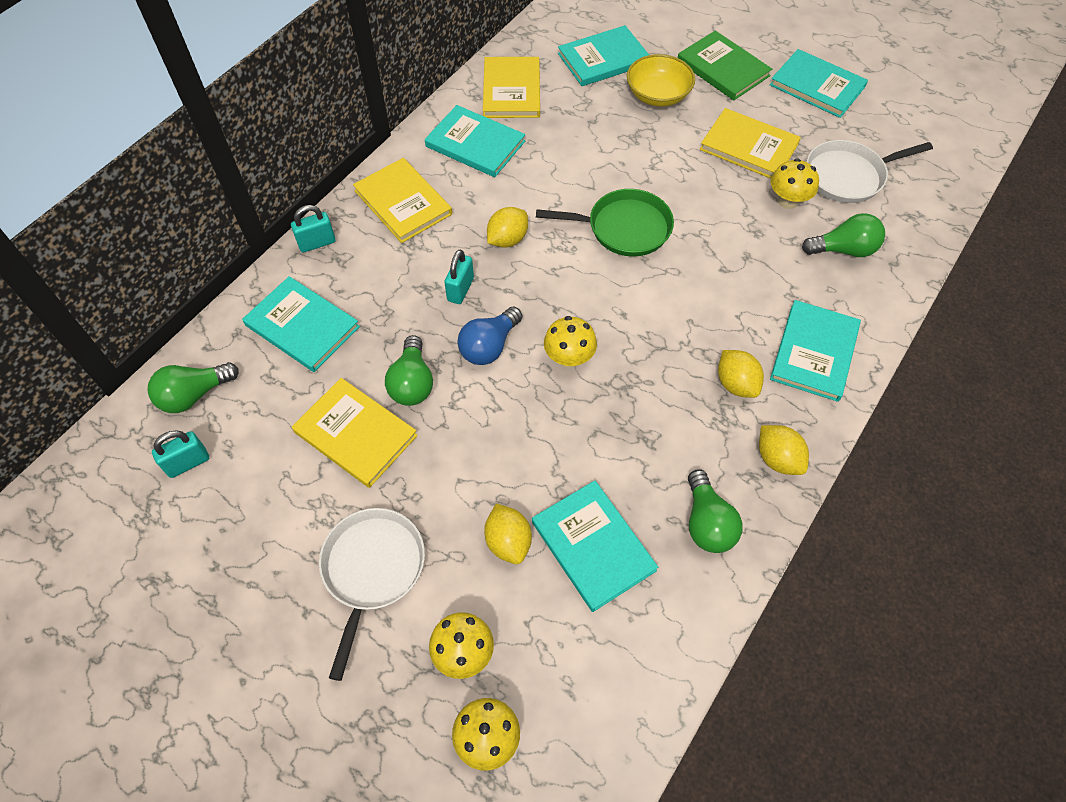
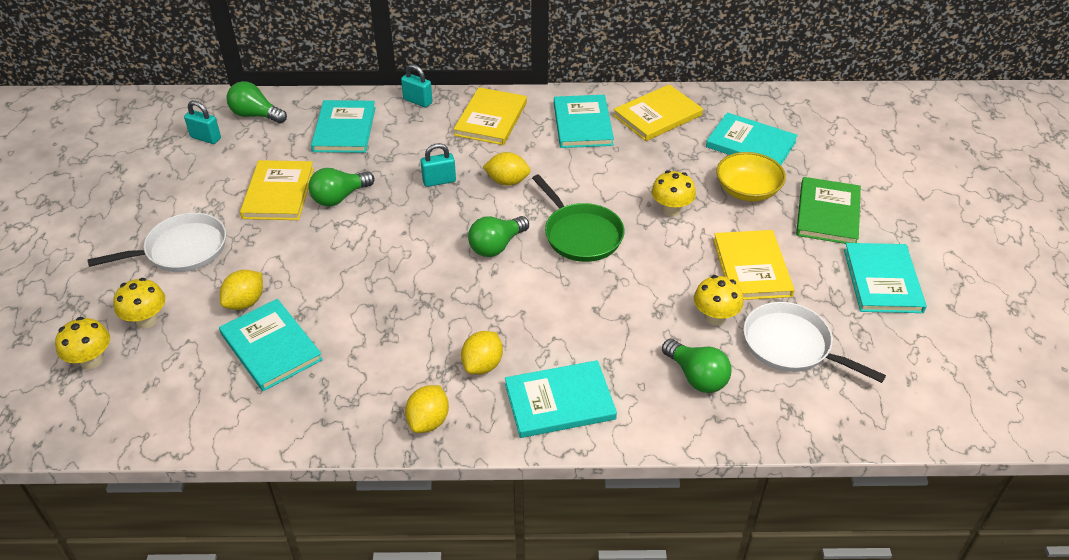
camera: 55 degrees right, 15 degrees down
(489, 346) = (401, 218): blue light bulb -> none
(569, 358) = (426, 261): yellow mushroom -> yellow mushroom (671, 210)
(593, 546) = (271, 347): turquoise book -> turquoise book turned 60 degrees counterclockwise
(707, 523) = (335, 402): green light bulb -> green light bulb (496, 246)

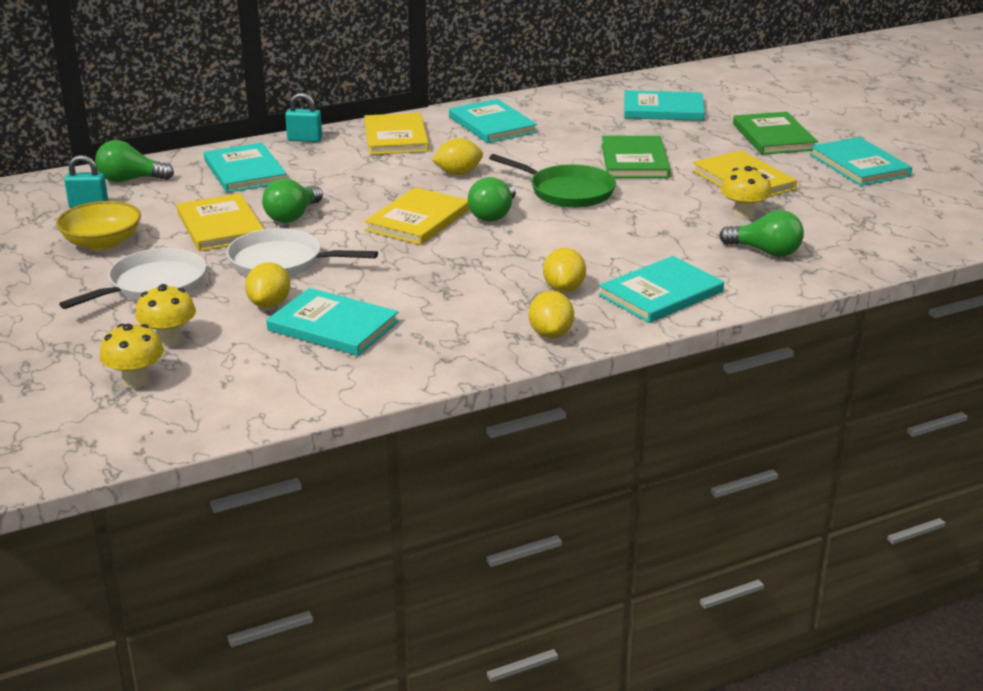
camera: 25 degrees left, 15 degrees down
(439, 181) = (388, 186): turquoise padlock -> none
(657, 115) = (558, 107): yellow book -> yellow book (418, 220)
(671, 210) = (634, 161): yellow mushroom -> green book
(747, 190) = (690, 137): yellow bowl -> yellow bowl (102, 242)
(791, 345) = (825, 217): white pan -> white pan (281, 262)

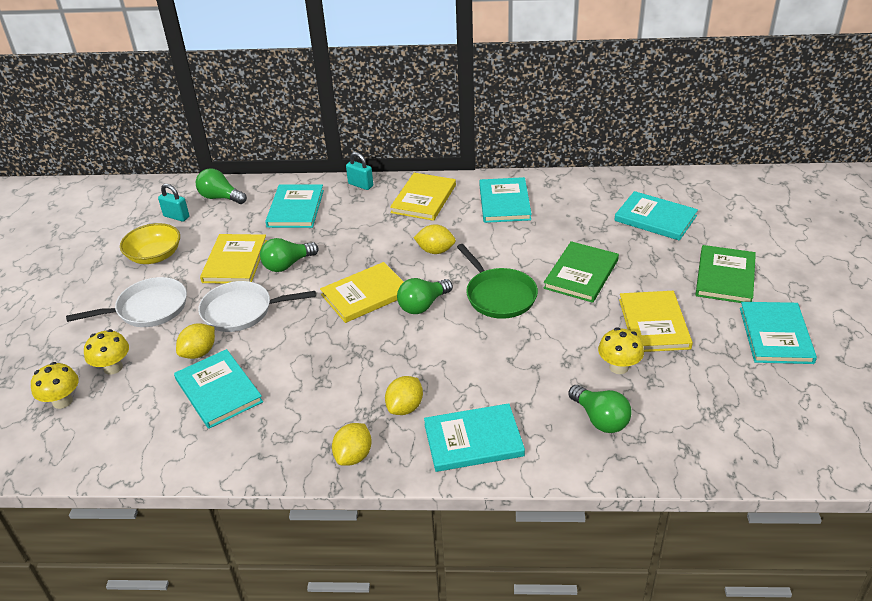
camera: 30 degrees right, 10 degrees up
(281, 262) = (241, 311): white pan -> white pan turned 45 degrees counterclockwise

